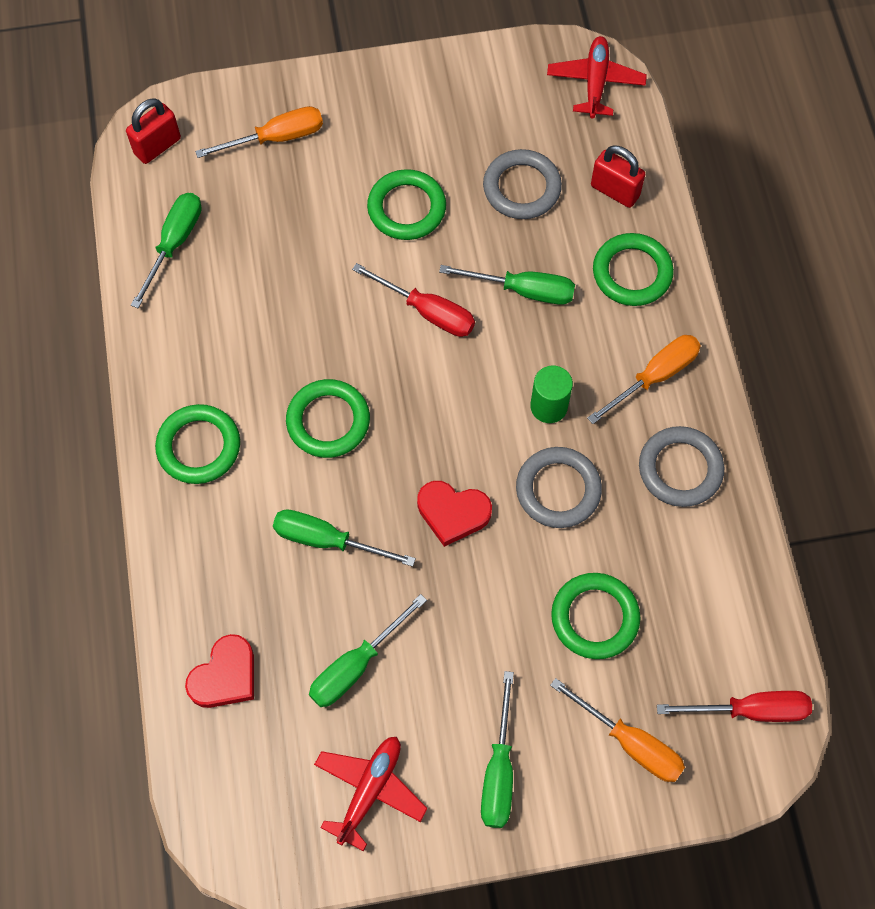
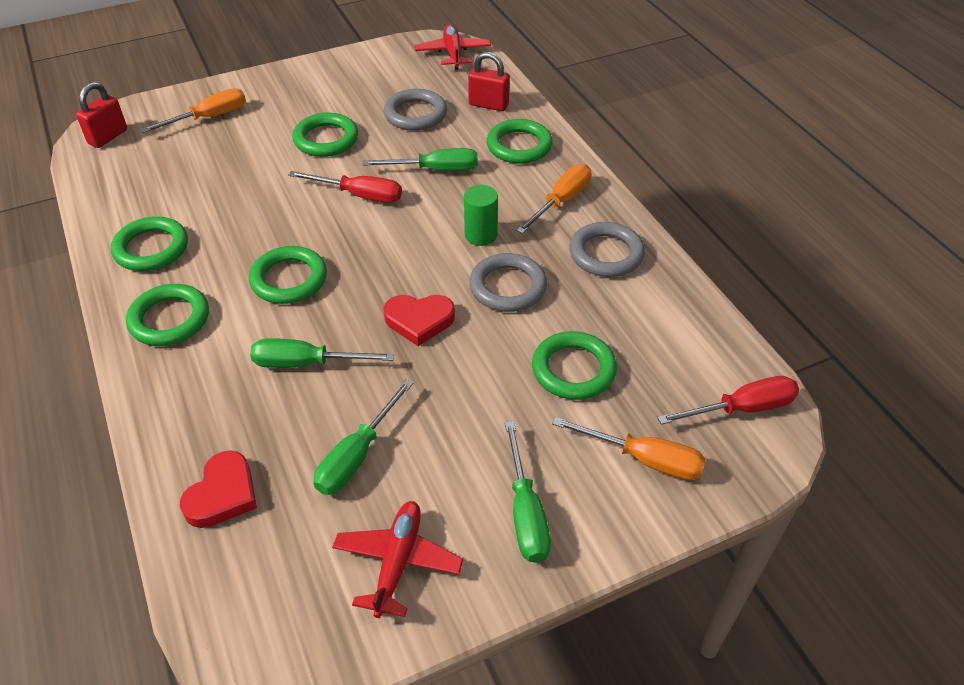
camera: 15 degrees left, 20 degrees down
(174, 244) = (129, 191): green screwdriver -> none
(190, 340) = (151, 248): none -> green ring

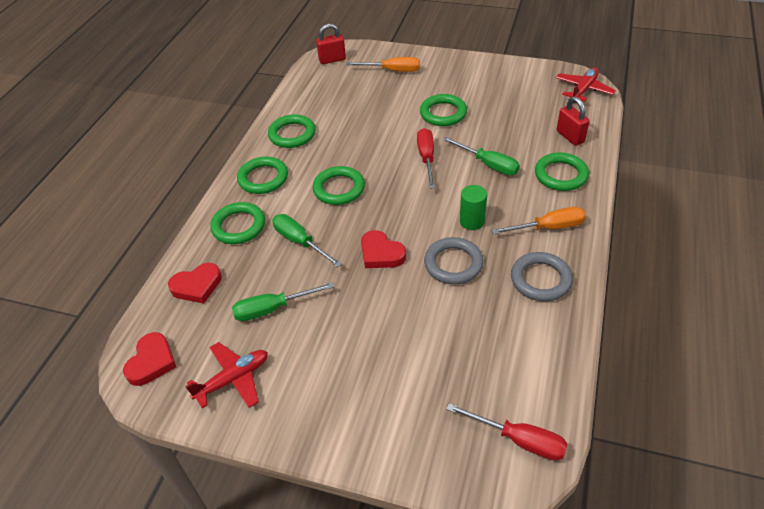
camera: 45 degrees right, 0 degrees up
(264, 622) = (152, 362): none -> red heart
(359, 195) = (426, 158): red screwdriver -> red screwdriver turned 150 degrees counterclockwise
(415, 114) = (514, 121): grey ring -> none
(525, 512) = (320, 402): green screwdriver -> none
(573, 369) = (437, 340): green ring -> green ring (239, 226)
(644, 459) = (419, 423): orange screwdriver -> none

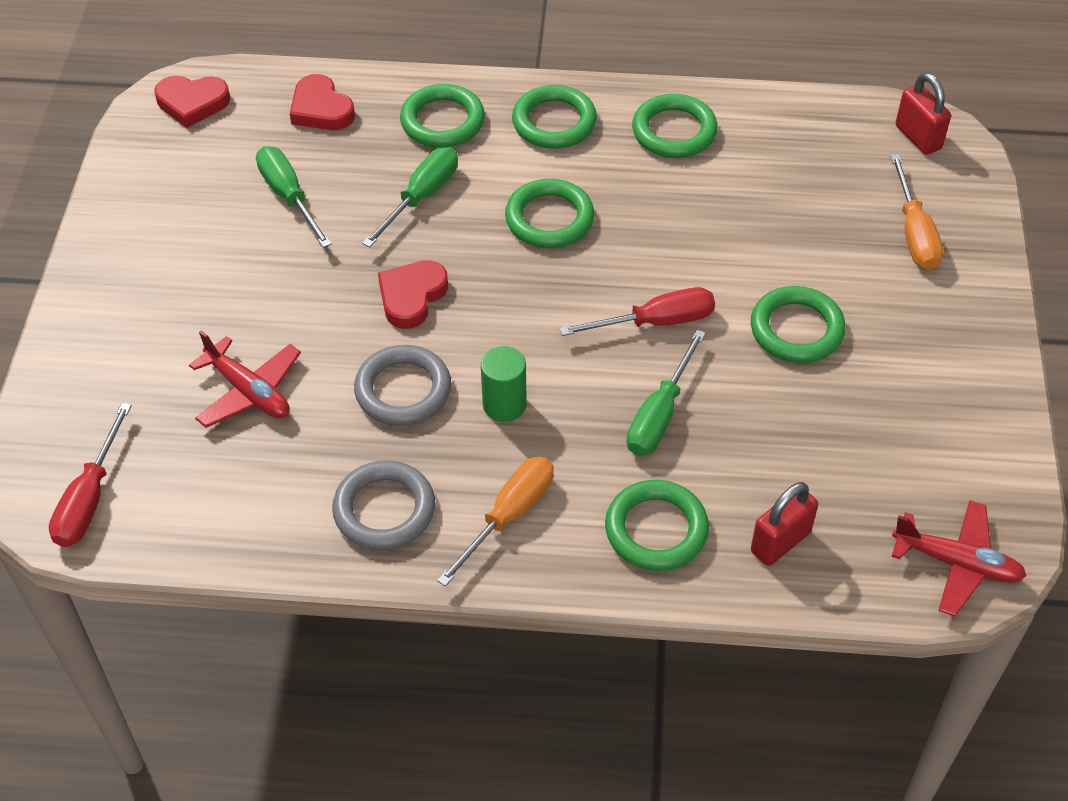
camera: 75 degrees right, 5 degrees up
(233, 379) = (171, 186): red plane -> red plane (249, 391)
(548, 227) = (509, 516): orange screwdriver -> orange screwdriver turned 120 degrees counterclockwise

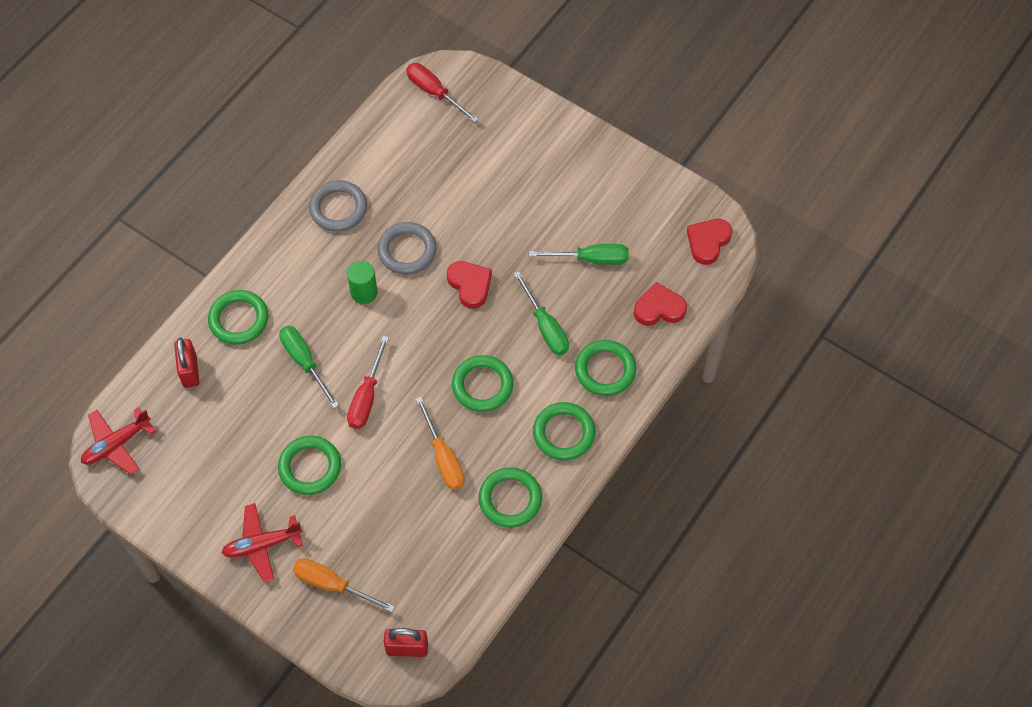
camera: 120 degrees right, 10 degrees up
(249, 391) = (455, 182): red plane -> red plane (262, 545)
(509, 516) = (295, 259): orange screwdriver -> orange screwdriver (443, 457)

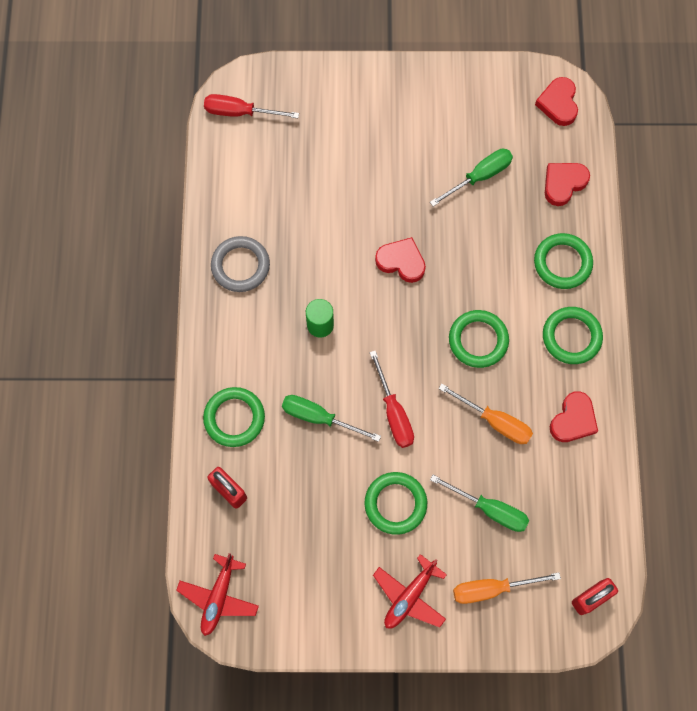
camera: 35 degrees left, 10 degrees up
(407, 251) = (327, 265): grey ring -> none
(510, 499) = (573, 420): green ring -> red heart
(545, 327) = (488, 257): green screwdriver -> green screwdriver (489, 509)

